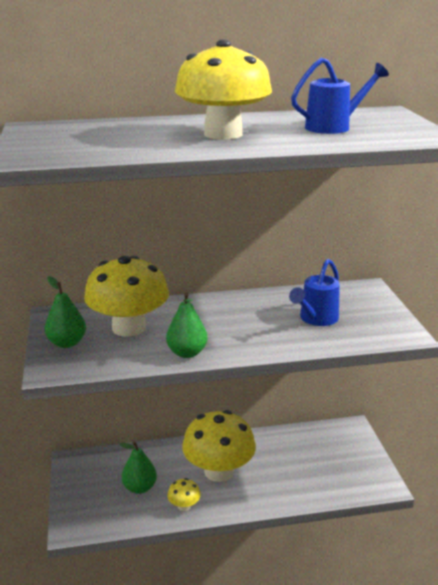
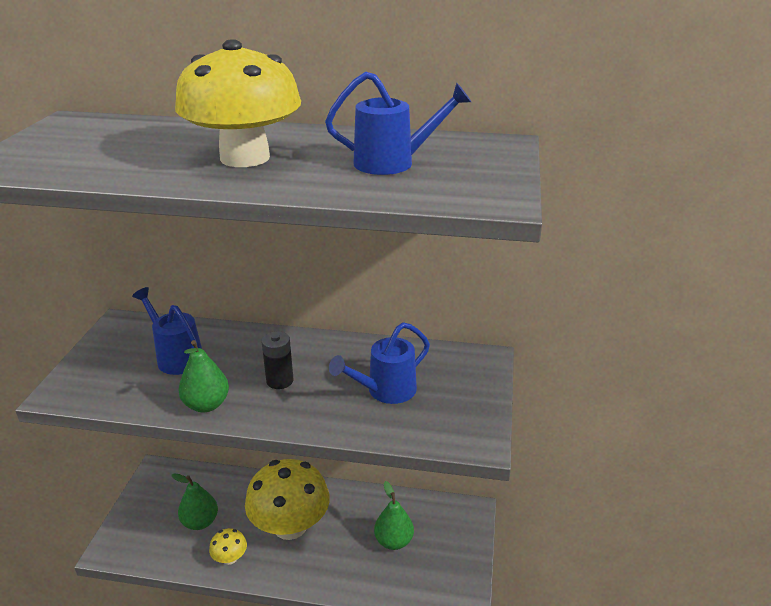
camera: 20 degrees right, 5 degrees up
(67, 343) = (101, 362): green pear -> green pear (394, 541)
(129, 328) = (176, 357): yellow mushroom -> blue watering can
(230, 327) = (280, 381): none -> black battery

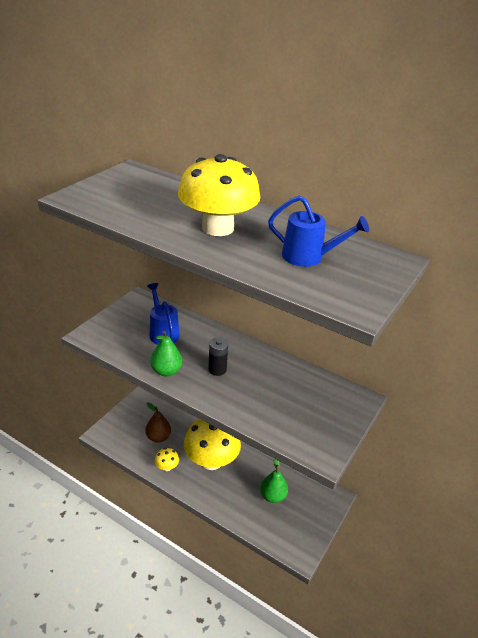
camera: 20 degrees right, 5 degrees up
(200, 522) = (158, 437): green pear -> brown pear
(385, 391) = (280, 399): blue watering can -> none

